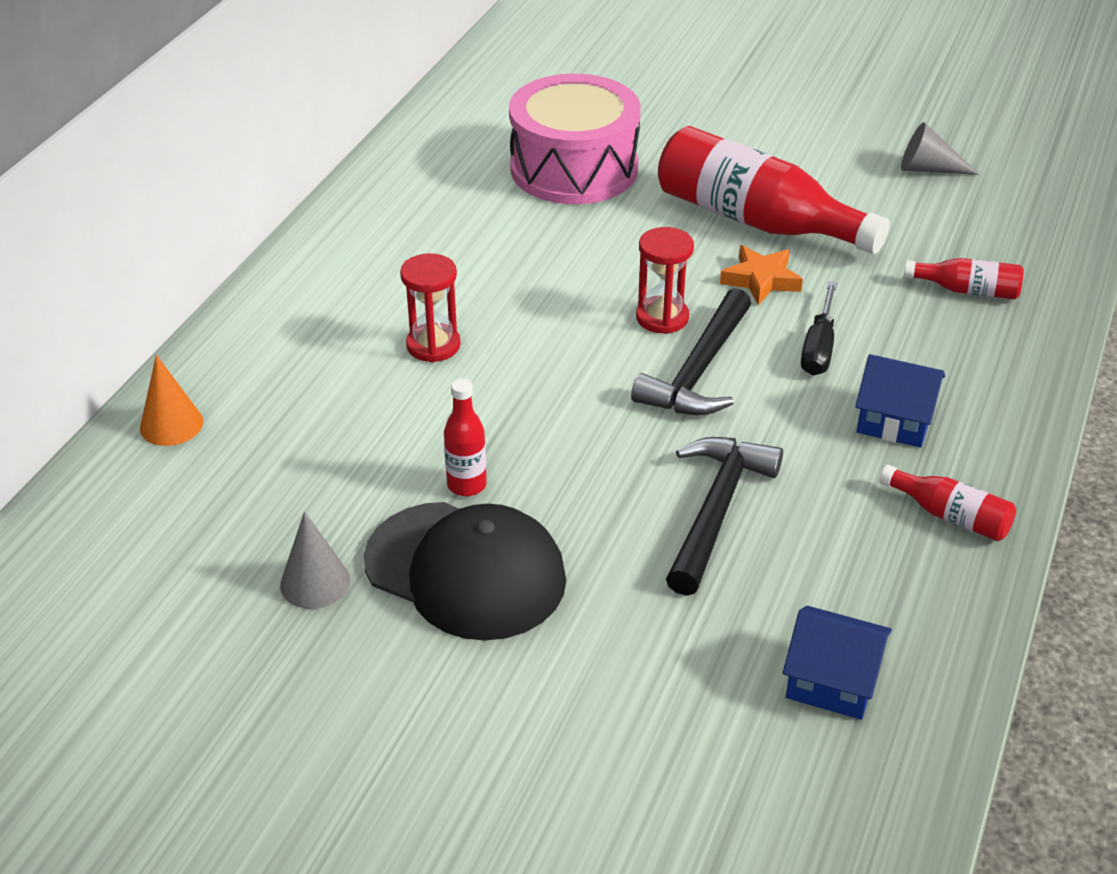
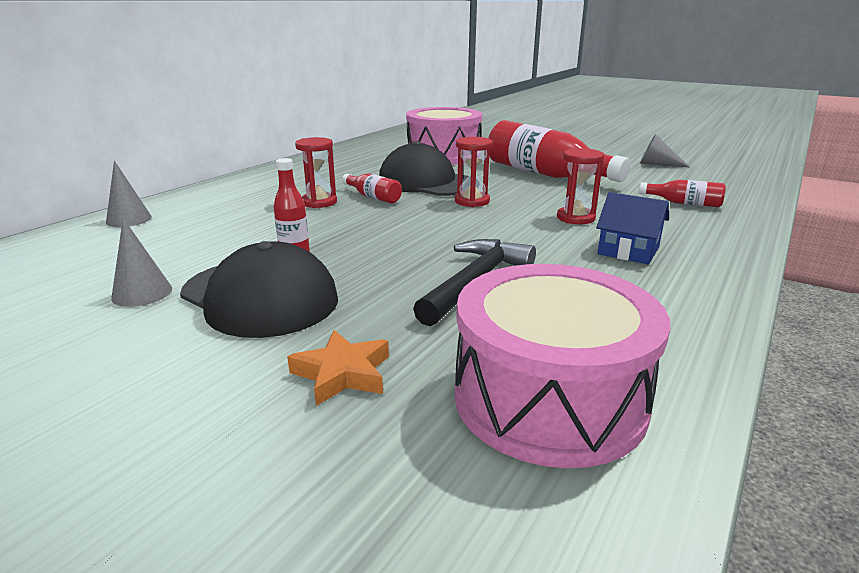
camera: 10 degrees right, 15 degrees down
(171, 424) = (129, 219): orange cone -> grey cone
(577, 267) = (427, 182): none -> black cap
(699, 370) = (488, 221): black hammer -> none
(761, 280) = (542, 192): orange star -> orange star (342, 374)
(819, 348) = (575, 218): black screwdriver -> red hourglass
(832, 681) = (549, 398): blue house -> pink drum
(950, 516) = (673, 301): red bottle -> red bottle (373, 197)

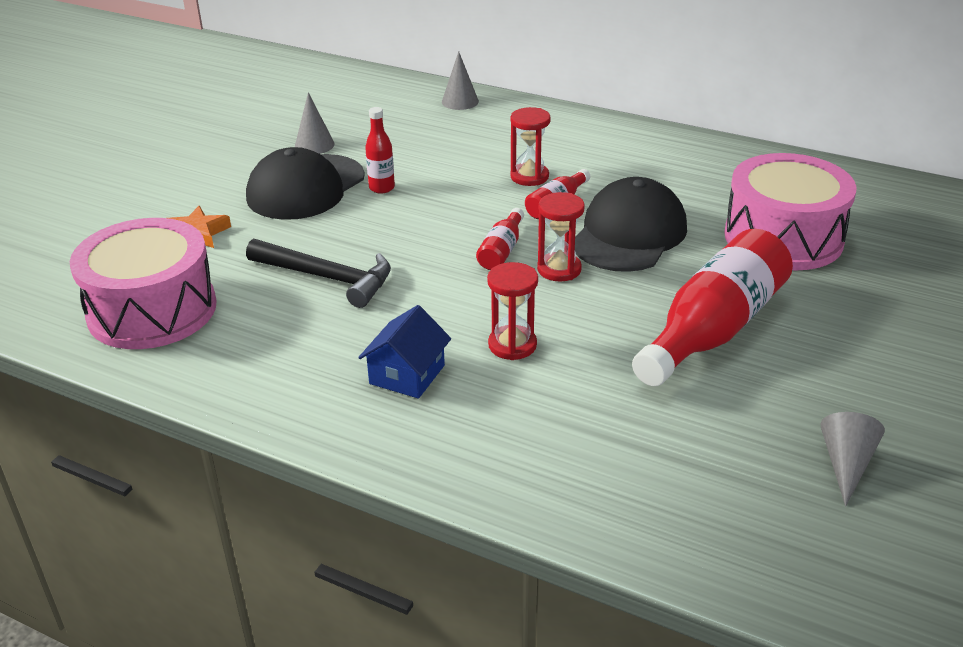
camera: 85 degrees right, 10 degrees up
(684, 203) = (601, 452): red bottle -> red bottle (502, 251)

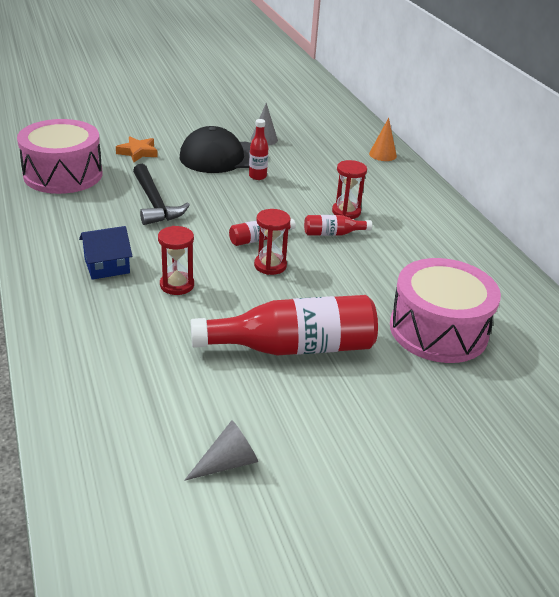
camera: 40 degrees right, 0 degrees up
(460, 101) = (382, 154): grey cone -> orange cone
(629, 234) = (344, 271): black cap -> none

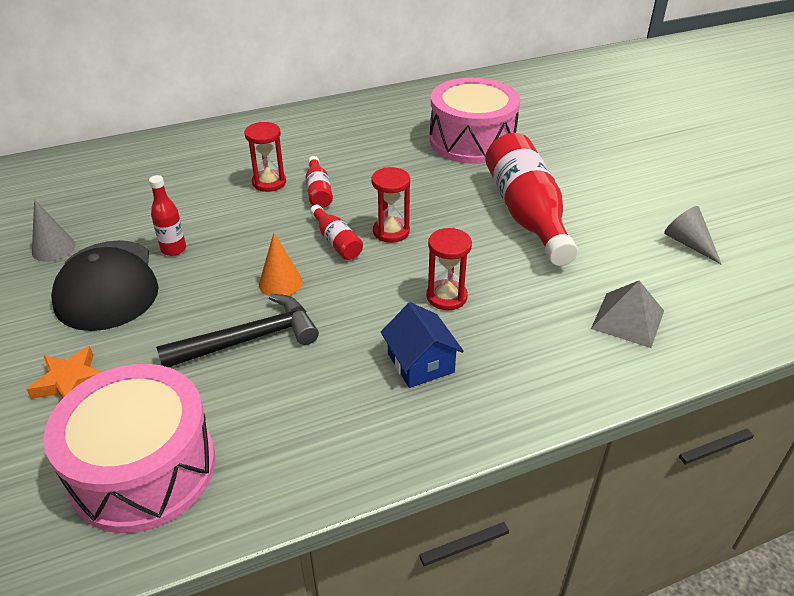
camera: 90 degrees left, 5 degrees up
(118, 382) = (627, 319): none -> grey pyramid
(382, 154) = (124, 155): orange cone -> orange cone (280, 282)

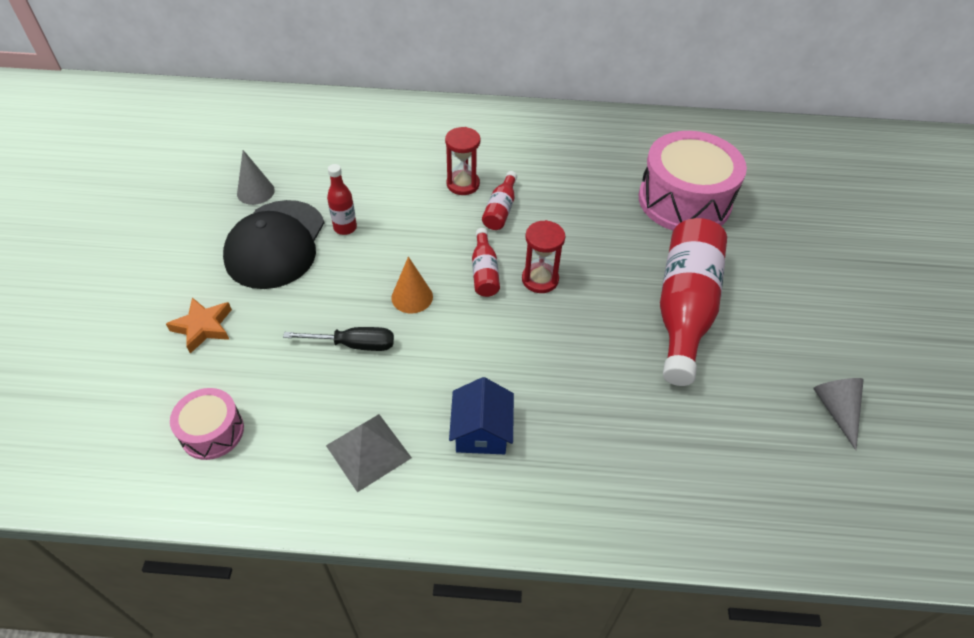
camera: 25 degrees right, 10 degrees up
(143, 469) = (212, 432): pink drum -> pink drum, size x0.51
(248, 339) = (354, 344): black hammer -> black screwdriver
(446, 297) = (547, 372): red hourglass -> none
(627, 319) = (707, 471): grey pyramid -> grey pyramid (368, 451)

